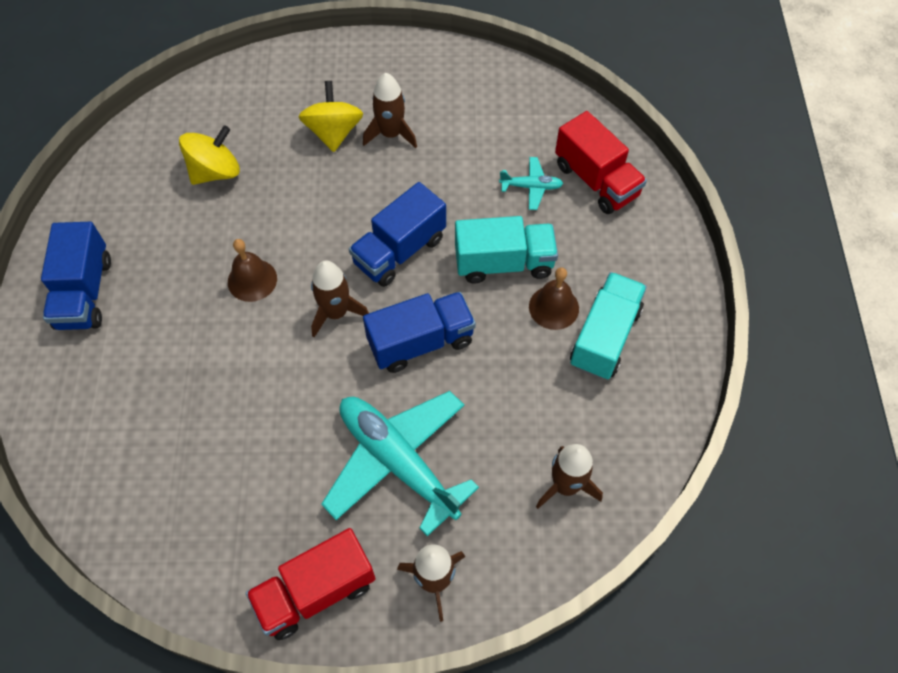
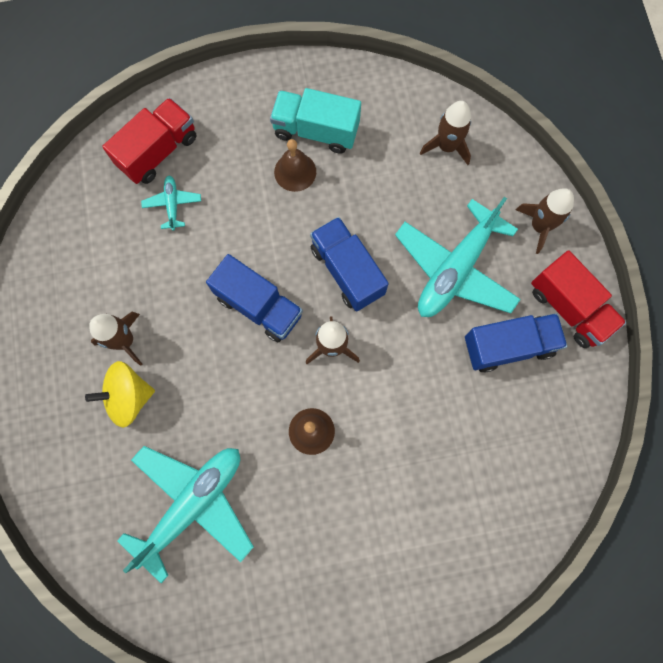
camera: 100 degrees left, 15 degrees up
(84, 293) = (353, 590): blue truck -> blue truck (508, 346)
(215, 172) = (193, 504): yellow spinning top -> turquoise plane
(504, 263) = (258, 216): turquoise truck -> none

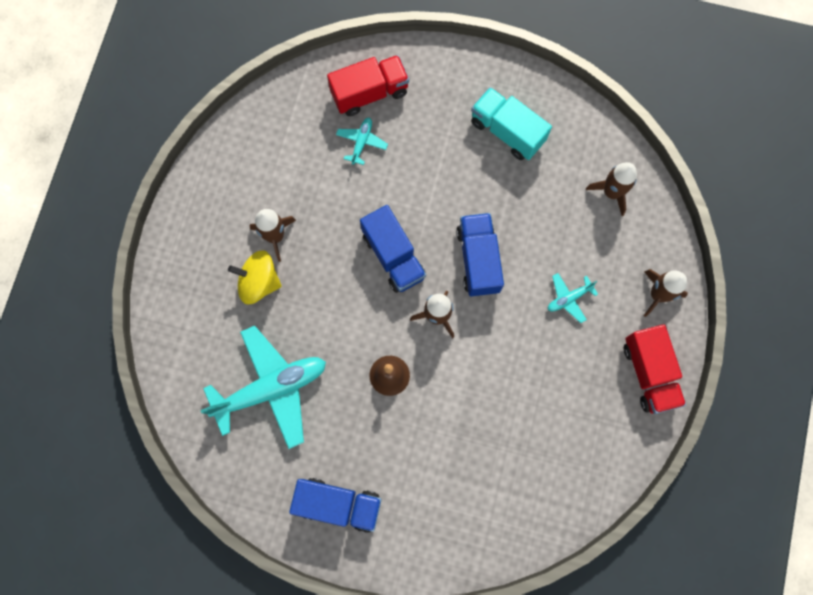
camera: 25 degrees right, 0 degrees up
(295, 172) = (473, 158): brown bell -> none
(455, 269) = (569, 298): turquoise plane -> turquoise plane, size x0.44
(508, 346) = (582, 381): blue truck -> blue truck (338, 504)

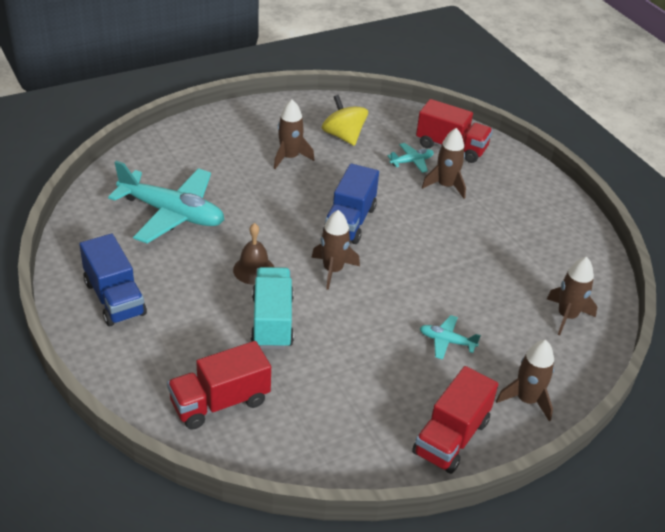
camera: 45 degrees right, 35 degrees down
(259, 282) = (246, 167): yellow spinning top -> yellow spinning top (343, 136)
(412, 143) = (445, 186): none -> brown rocket
(478, 260) = (407, 268): blue truck -> none
(503, 502) = (220, 402): none -> red truck
(507, 131) = (525, 229): turquoise truck -> turquoise truck (272, 322)

